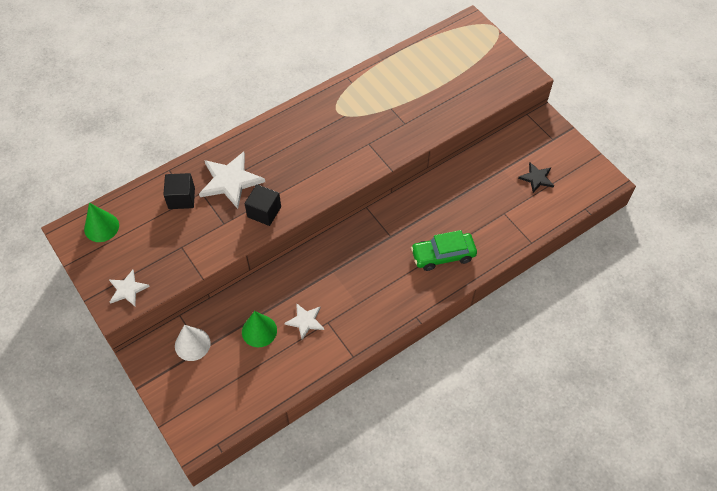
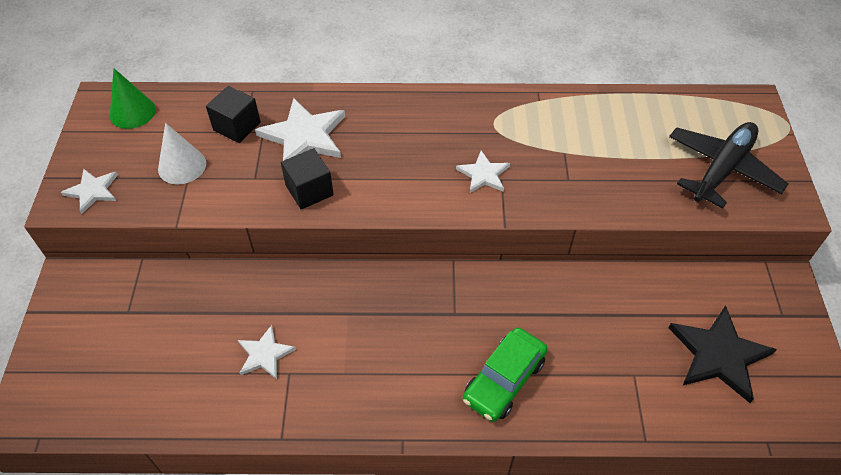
camera: 35 degrees right, 5 degrees down
(192, 344) = (124, 300): white cone -> white cone (182, 166)
(259, 331) = (204, 331): green cone -> none
(356, 146) = (483, 174): none -> white star
(443, 255) = (504, 380): green car -> green car turned 75 degrees counterclockwise
(479, 73) = (722, 169): none -> black plane
(536, 178) = (719, 355): black star -> black star, size x1.75

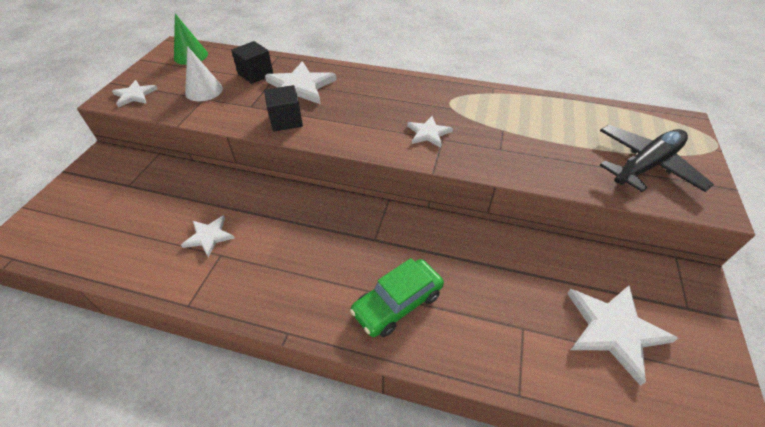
camera: 15 degrees right, 5 degrees down
(719, 355) = (614, 330): black star -> white star

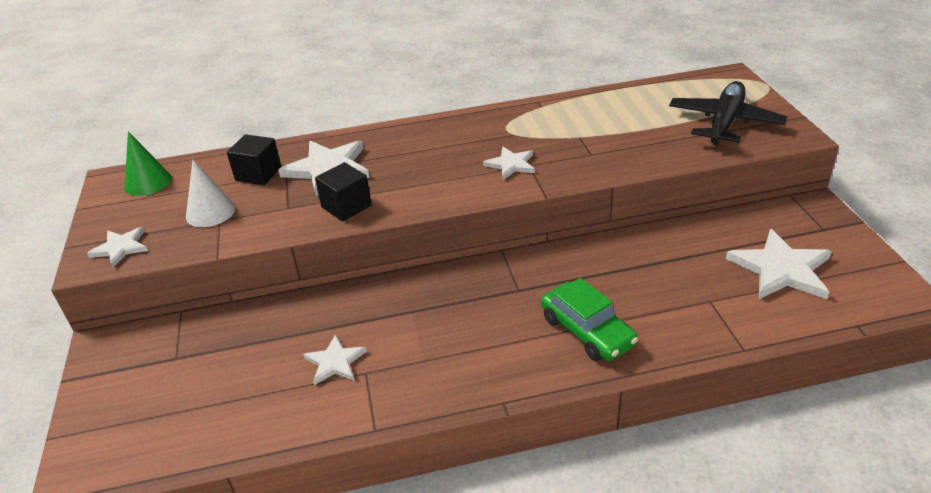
camera: 25 degrees left, 10 degrees down
(397, 303) = (587, 331): green car -> green car turned 60 degrees counterclockwise

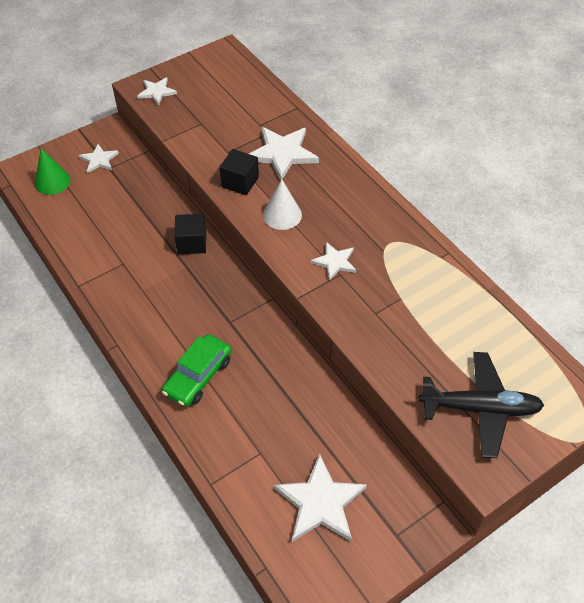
camera: 65 degrees right, 15 degrees up
(148, 182) = (228, 69): green cone -> green cone (52, 181)
(210, 212) = (207, 115): white cone -> white cone (282, 215)
(258, 174) = (260, 119): black cube -> black cube (192, 243)
(335, 362) = (127, 244): white star -> white star (99, 160)

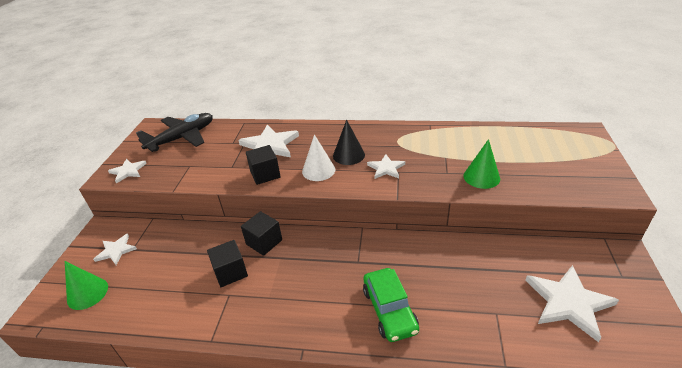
camera: 45 degrees left, 15 degrees down
(143, 247) = (230, 272): none -> black cube
(327, 221) = (348, 155): none -> black cone
(395, 344) = (481, 177): none -> green cone
(480, 408) = (563, 169): black plane -> black plane (182, 138)

